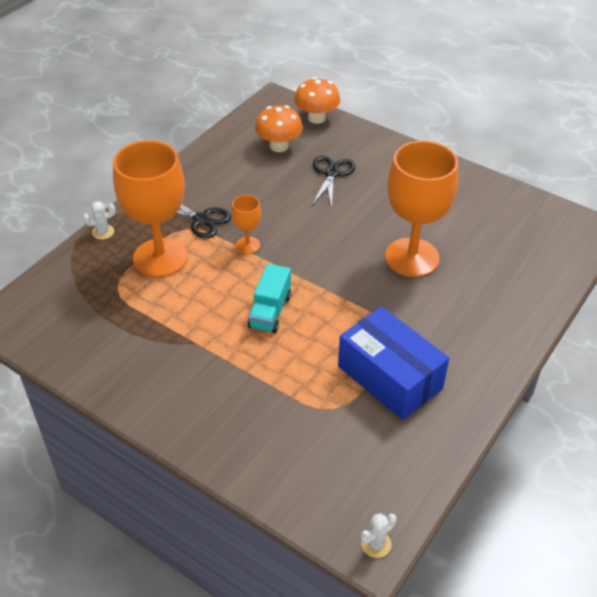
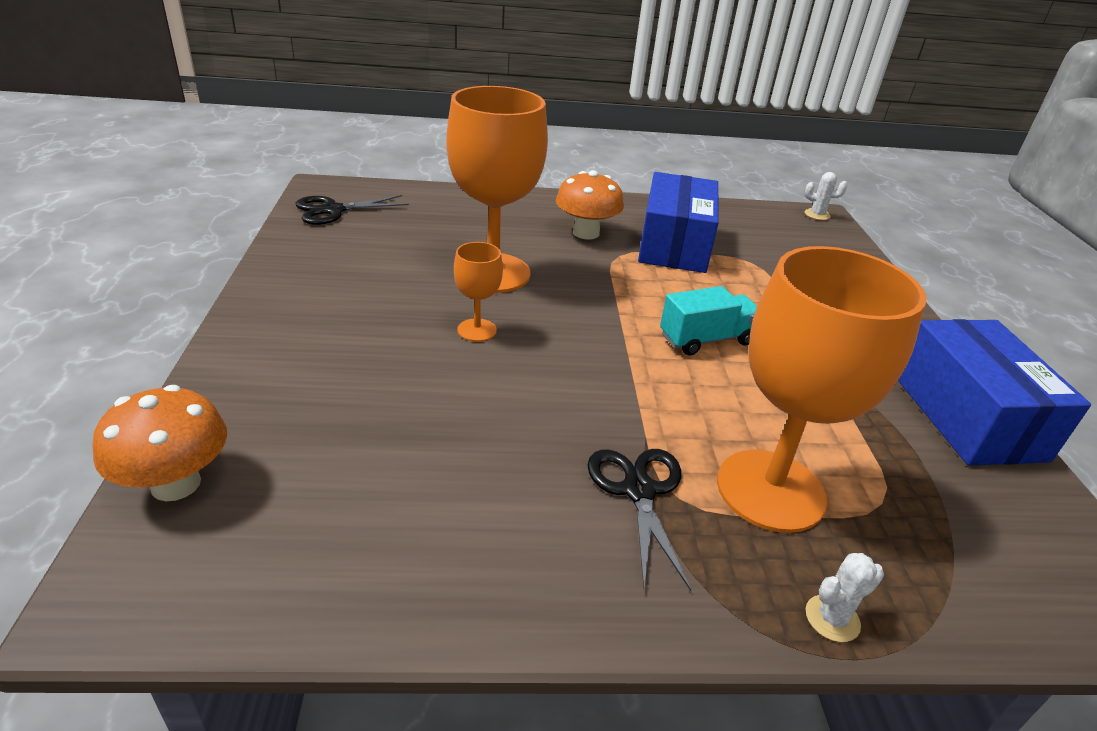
camera: 130 degrees left, 10 degrees down
(103, 232) = (832, 618): white cactus -> white cactus turned 60 degrees counterclockwise
(111, 376) = (967, 416): none -> blue box
(248, 245) = (629, 408): orange goblet -> orange goblet (477, 330)
(279, 146) = (328, 494): orange mushroom -> orange mushroom (586, 233)
(331, 174) = (369, 392): black scissors -> black scissors (333, 210)

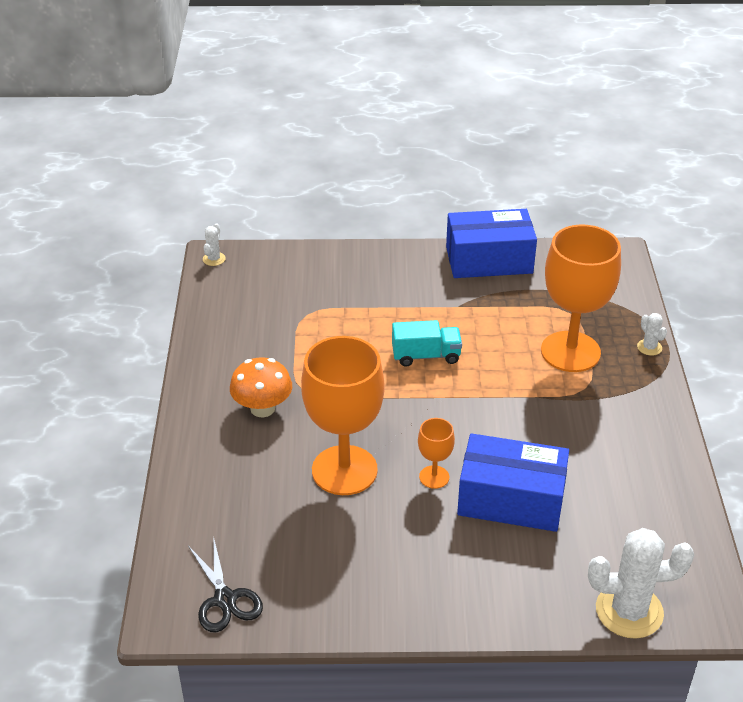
camera: 85 degrees left, 5 degrees up
(175, 484) = (629, 611): orange mushroom -> white cactus
(639, 490) = (583, 403): black scissors -> none
(674, 245) = (280, 354): blue box -> blue box (511, 499)
(706, 339) = (426, 356): turquoise truck -> turquoise truck turned 105 degrees clockwise

